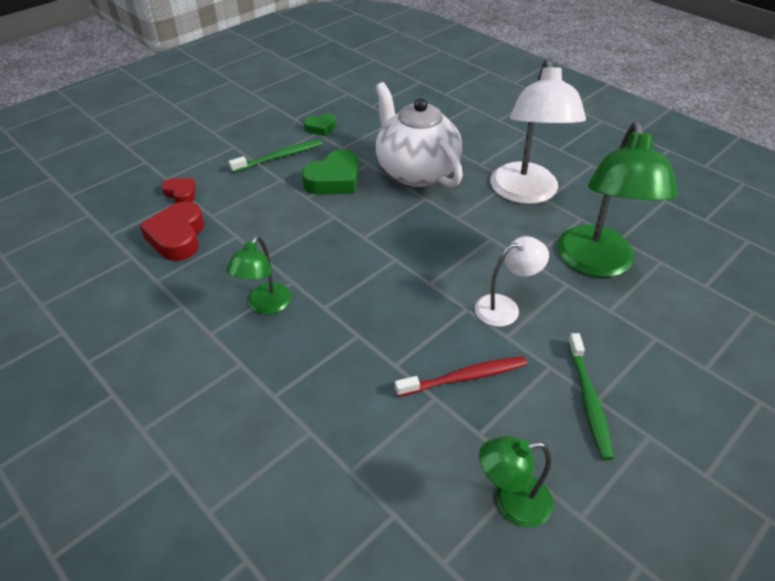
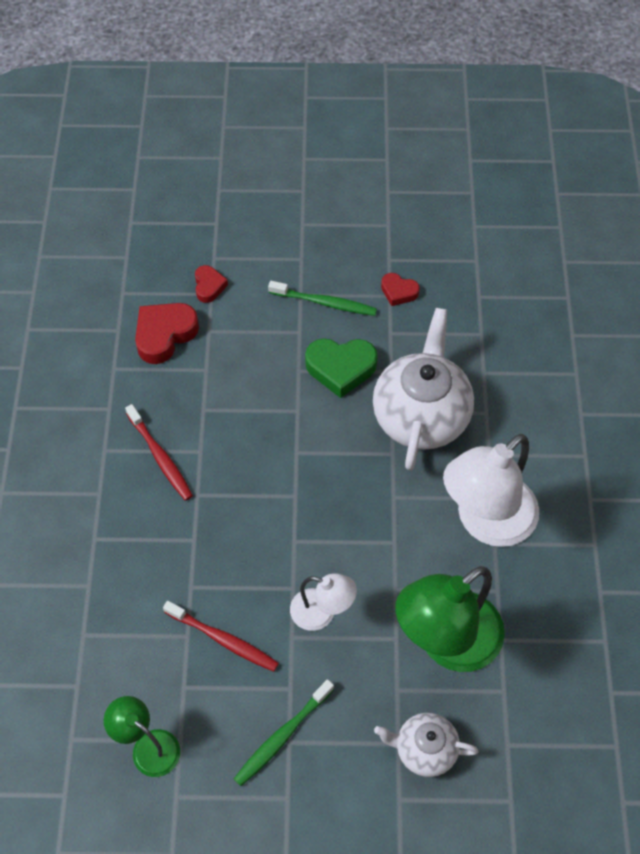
camera: 45 degrees right, 15 degrees up
(265, 306) = (160, 457): green lamp -> red toothbrush
(321, 128) = (398, 292): green heart -> red heart
(673, 327) = (424, 749): none -> white teapot

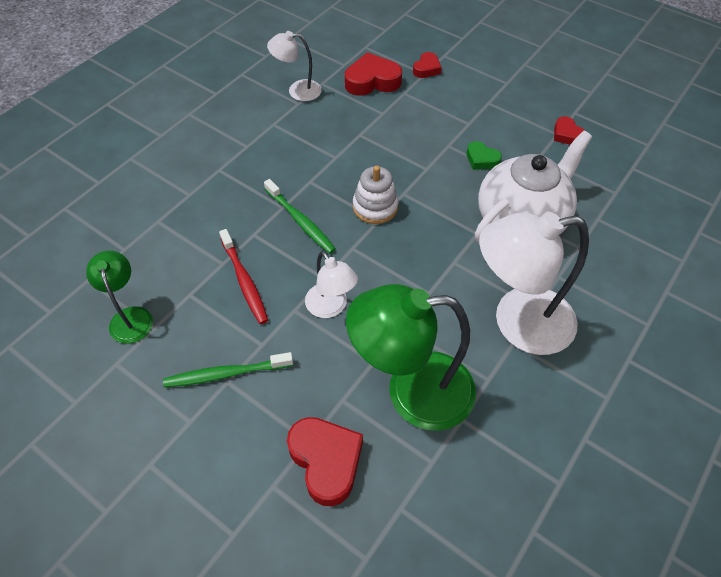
camera: 35 degrees right, 5 degrees down
(95, 393) = (297, 91): none -> white lamp
(160, 457) = (305, 146): red toothbrush -> none
(281, 484) = (375, 207): none -> white stacking toy
(325, 303) = (503, 115): green toothbrush -> green toothbrush (300, 221)
(341, 368) = (481, 159): green heart -> green heart, size x0.57
(424, 749) = (326, 461): white teapot -> red heart

